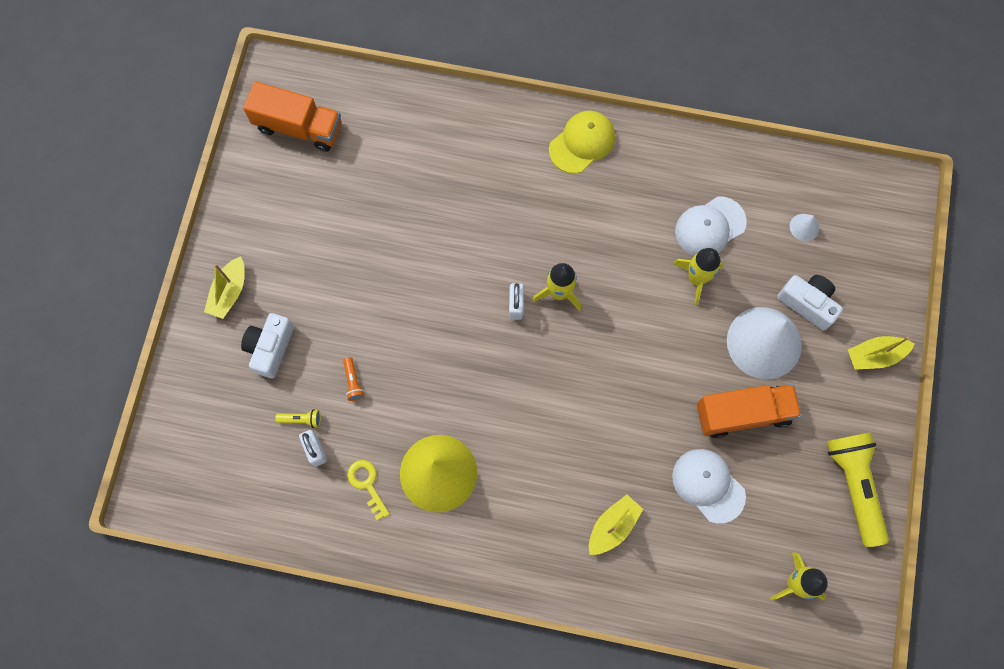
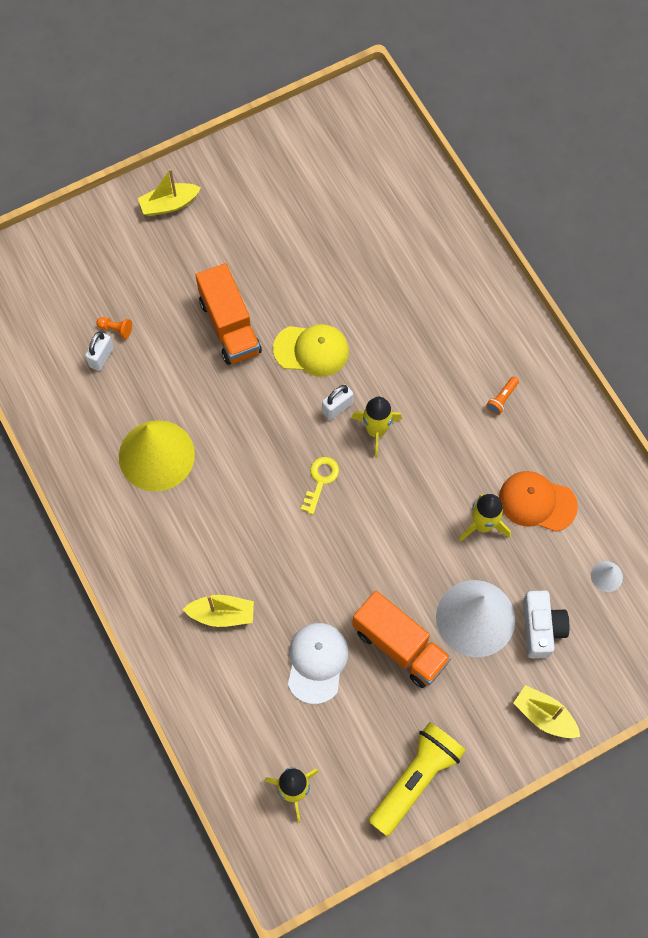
camera: 50 degrees right, 5 degrees down
(270, 348) = (151, 265): white camera -> none
(299, 127) = (340, 145): orange truck -> orange truck (230, 326)
(301, 419) = (116, 329): yellow flashlight -> orange pawn
(353, 382) = (175, 341): orange flashlight -> orange flashlight (502, 399)
(367, 484) = (106, 412): yellow key -> yellow key (320, 480)
(582, 143) = (518, 351): yellow cap -> yellow cap (311, 350)
(710, 227) = (537, 502): white cap -> orange cap

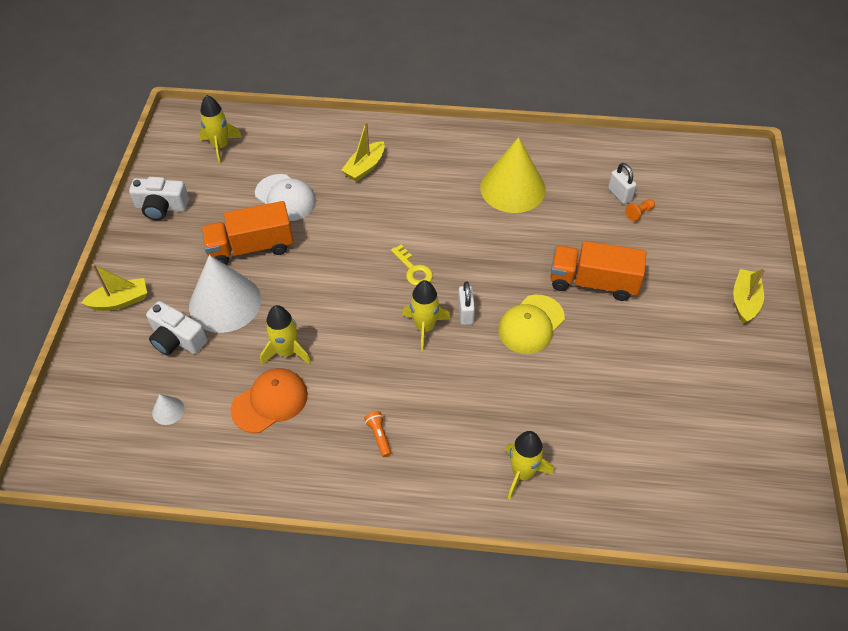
camera: 125 degrees right, 15 degrees down
(415, 779) = (161, 207): yellow flashlight -> white camera
(454, 282) = (522, 473): none -> yellow rocket

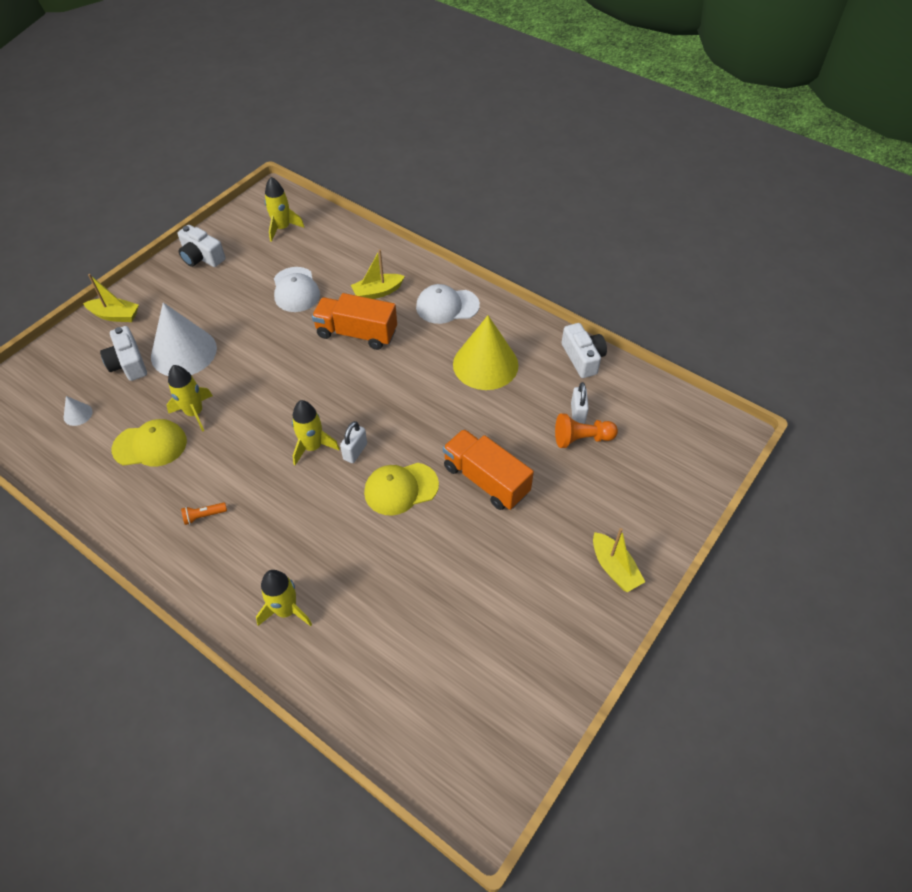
camera: 30 degrees right, 0 degrees up
(251, 248) = (237, 318): orange truck -> orange truck (356, 333)
(270, 402) = (150, 445): orange cap -> yellow cap
(379, 436) = (204, 516): orange flashlight -> orange flashlight turned 120 degrees counterclockwise
(413, 270) = (344, 394): yellow key -> none
(437, 153) = (447, 306): none -> white cap
(586, 148) = (583, 358): none -> white camera
(639, 213) = (581, 438): orange pawn -> orange pawn, size x1.81
(744, 301) = (614, 568): yellow boat -> yellow boat turned 105 degrees clockwise

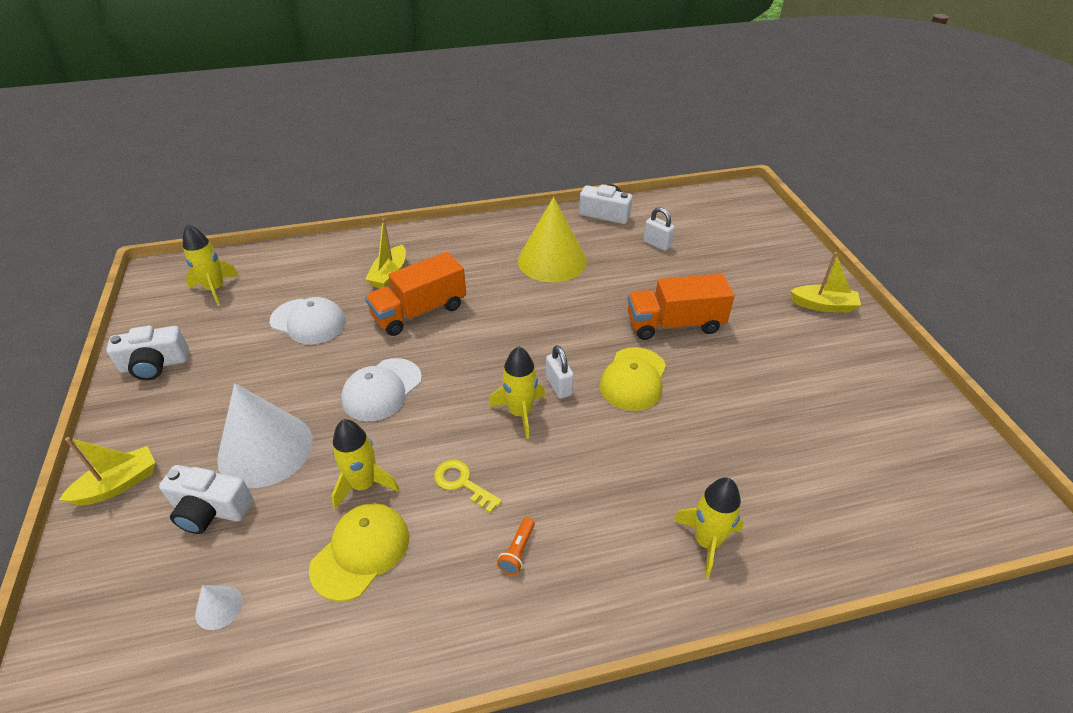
camera: 50 degrees left, 10 degrees down
(232, 456) = (462, 483): none -> yellow key
(447, 306) = (462, 246): white cap -> white cap (382, 390)
(581, 438) = (683, 255): orange pawn -> none

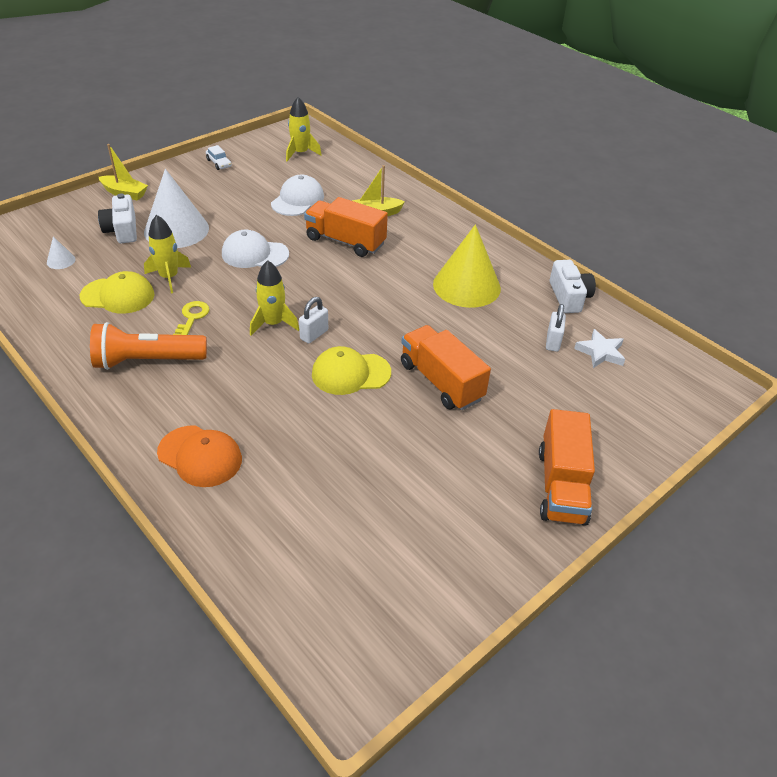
camera: 60 degrees right, 0 degrees up
(155, 364) = (219, 163): white camera -> white car
(308, 322) = (298, 200): white cap -> white cap turned 150 degrees counterclockwise
(517, 551) = (147, 361): orange flashlight -> orange flashlight, size x2.47
(682, 226) = (600, 352): none -> white star
(706, 541) = (200, 456): yellow rocket -> orange cap
(823, 305) = (561, 486): yellow boat -> orange truck

